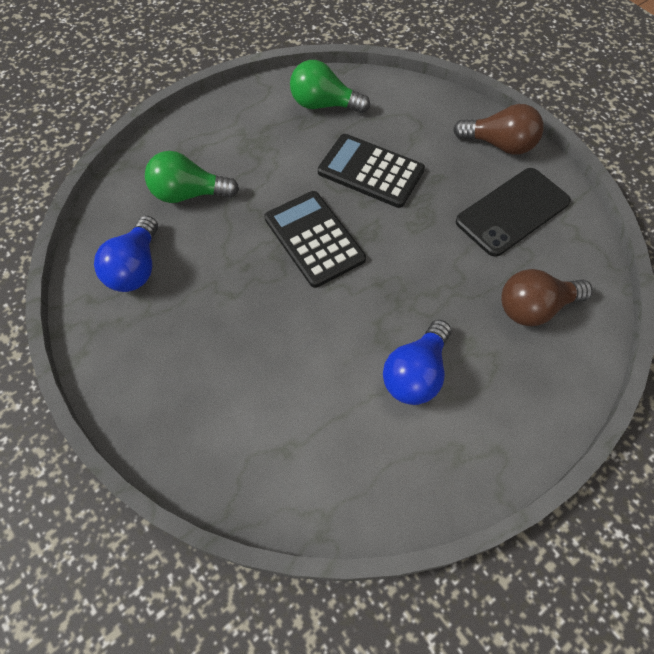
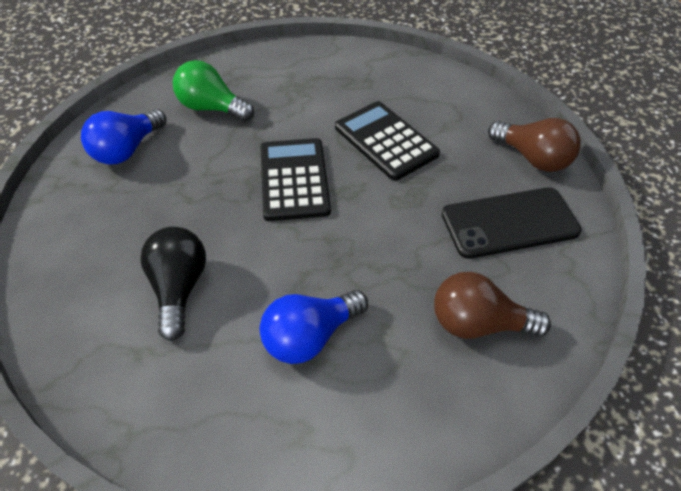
camera: 25 degrees right, 10 degrees down
(281, 380) = (179, 288): none -> black light bulb
(324, 105) = (378, 75): green light bulb -> none

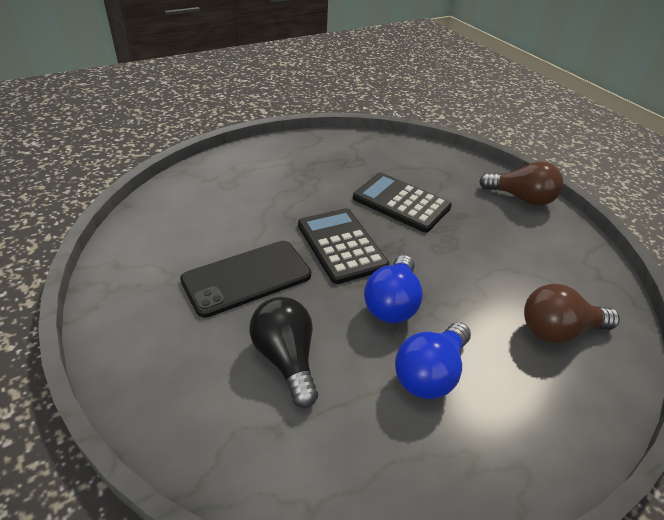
camera: 20 degrees left, 10 degrees down
(127, 150) = (168, 246): blue light bulb -> blue light bulb (392, 303)
(212, 108) = (233, 199): green light bulb -> none
(509, 223) = (534, 249): black phone -> black phone (247, 278)

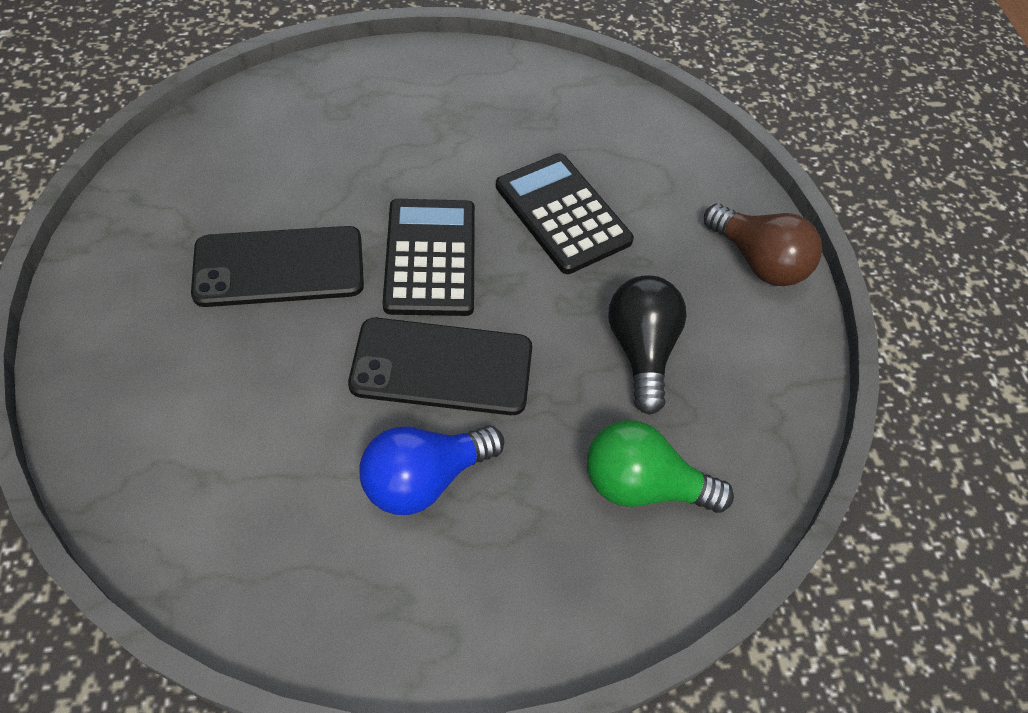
camera: 20 degrees right, 15 degrees up
(286, 359) = (262, 395): black light bulb -> black light bulb (641, 351)
(392, 303) = (442, 367): blue light bulb -> black phone
(558, 330) = (643, 485): brown light bulb -> green light bulb

